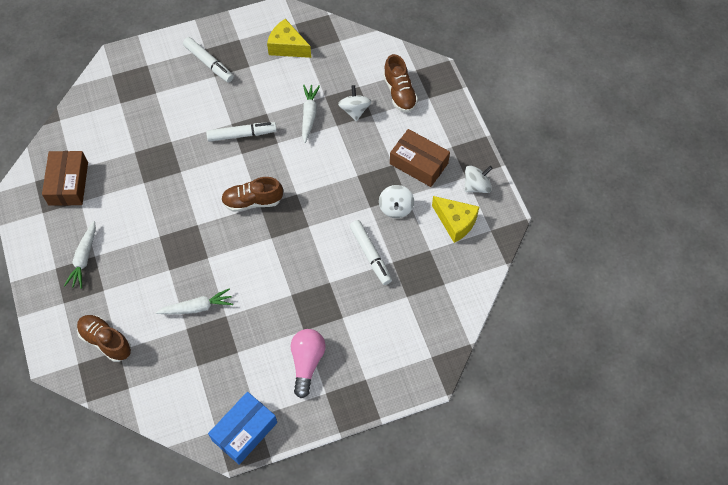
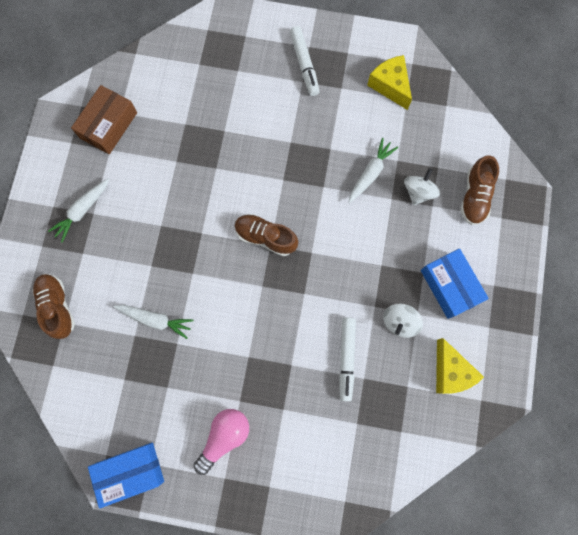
camera: 30 degrees right, 15 degrees up
(242, 135) = (294, 159): white marker -> none
(419, 163) = (450, 286): brown box -> blue box
(476, 186) = (495, 343): white spinning top -> none

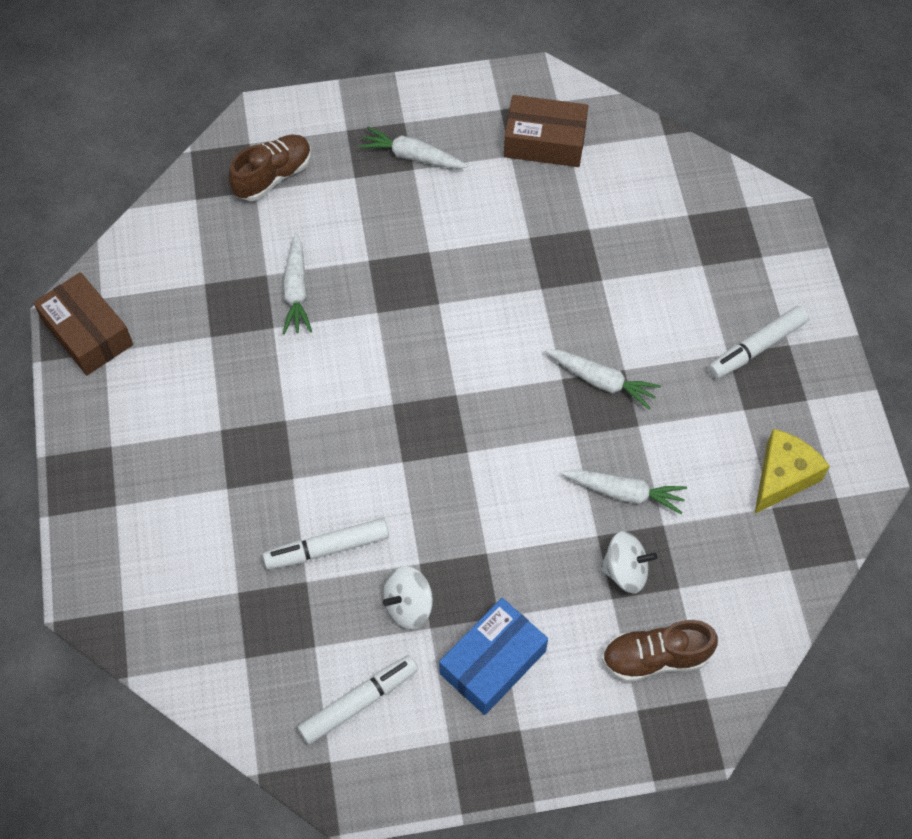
camera: 70 degrees right, 15 degrees down
(130, 472) = (88, 333): blue box -> brown box
(224, 437) = (166, 427): pink light bulb -> none
(265, 237) = (465, 384): brown shoe -> none
(293, 158) = (601, 381): none -> white carrot
(399, 322) = (408, 605): white spinning top -> white spinning top turned 45 degrees counterclockwise
(450, 371) = (359, 702): yellow cheese -> white marker

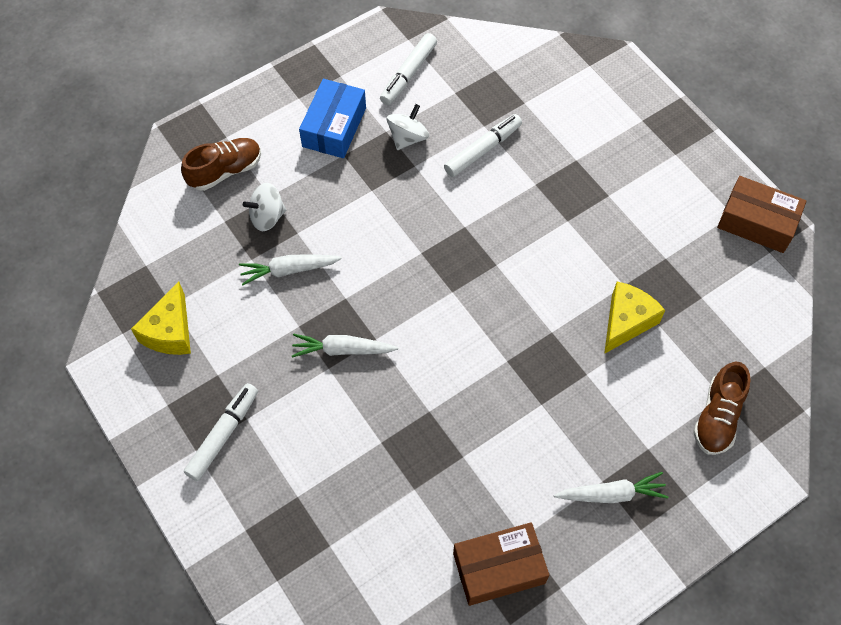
camera: 155 degrees right, 0 degrees up
(296, 291) = (626, 322): white carrot -> yellow cheese

